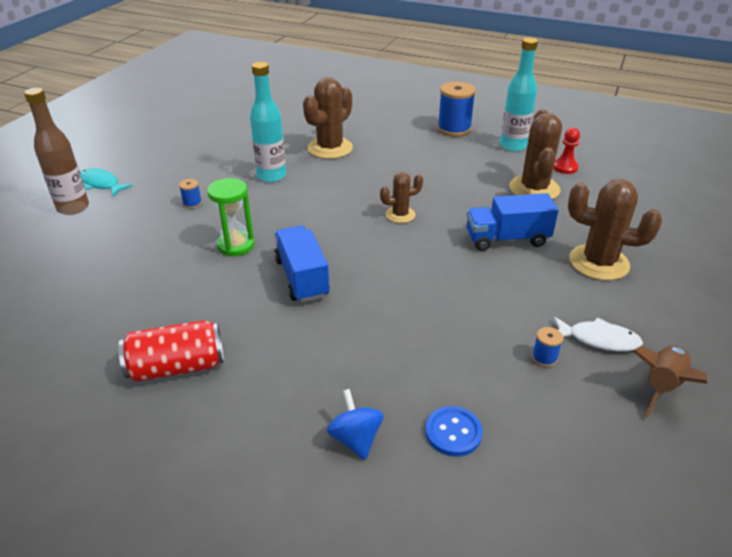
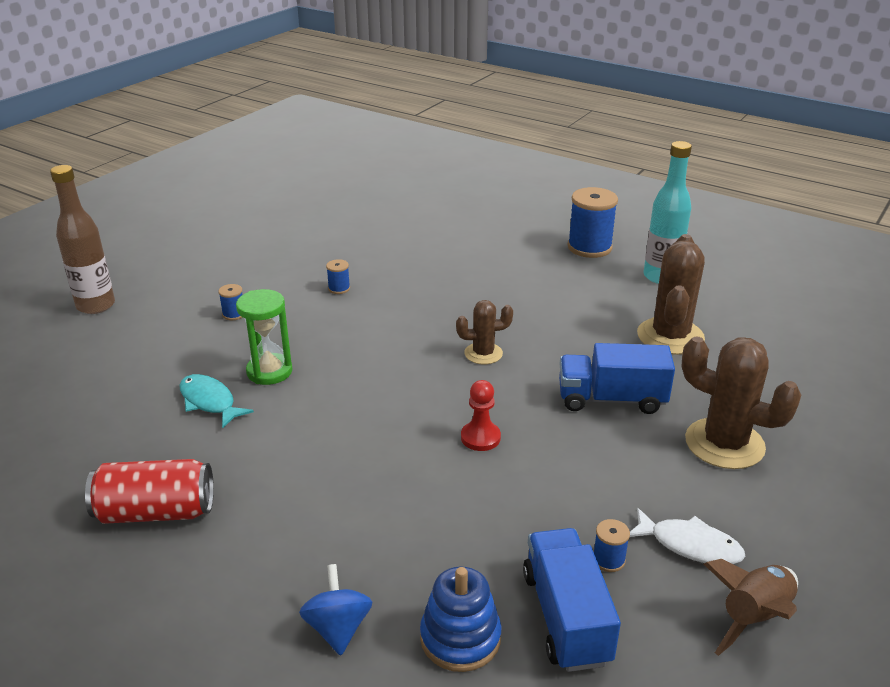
camera: 10 degrees right, 5 degrees down
(101, 184) = (136, 280): turquoise fish -> turquoise fish (209, 402)
(271, 176) = (339, 288): turquoise bottle -> blue spool
(302, 278) = (336, 420): blue truck -> blue truck (566, 617)
(330, 148) = (422, 259): brown cactus -> none
(453, 432) = (460, 638): blue button -> blue stacking toy
(565, 167) = (721, 312): red pawn -> red pawn (480, 437)

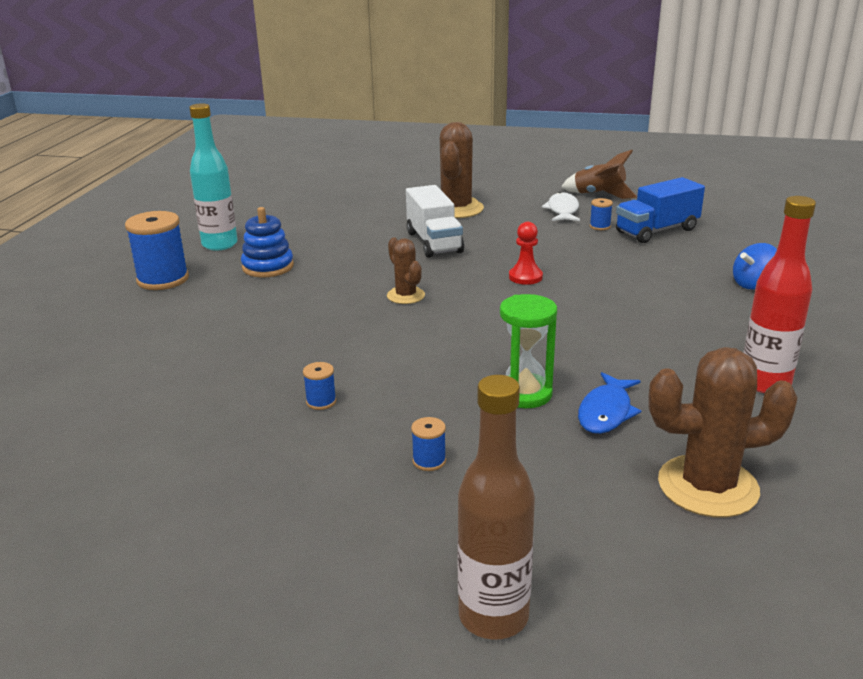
camera: 110 degrees left, 5 degrees down
(156, 512) = (765, 383): red can -> red bottle
(209, 402) = (606, 412): turquoise fish -> blue fish
(460, 638) = (709, 252): blue stacking toy -> blue stacking toy (268, 267)
(611, 399) = (434, 242): blue truck -> white truck
(670, 336) = (327, 233): brown cactus -> brown cactus (707, 486)

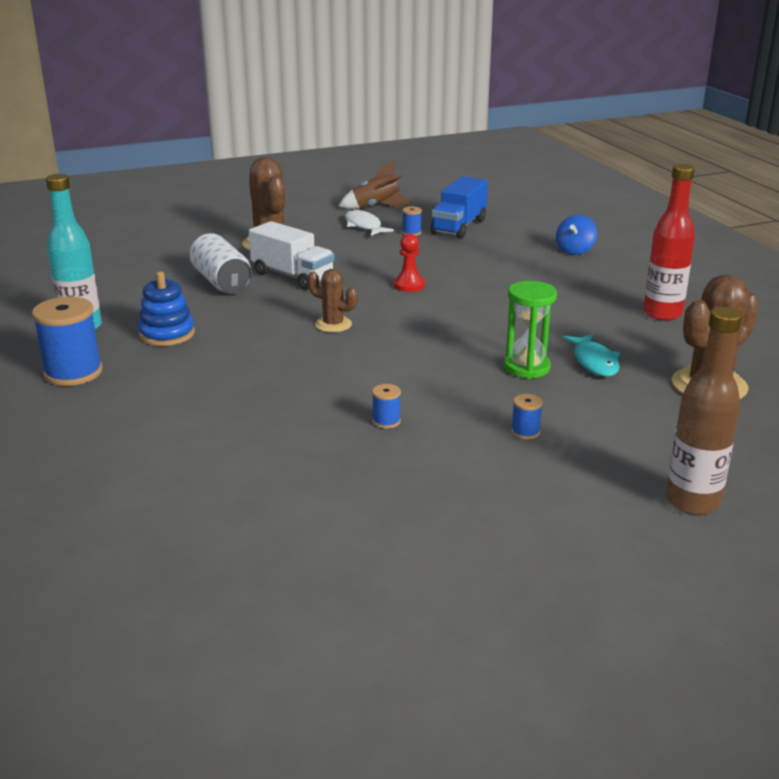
camera: 35 degrees left, 0 degrees up
(370, 233) = (222, 282): none -> white can
(606, 412) = (594, 362): blue fish -> turquoise fish

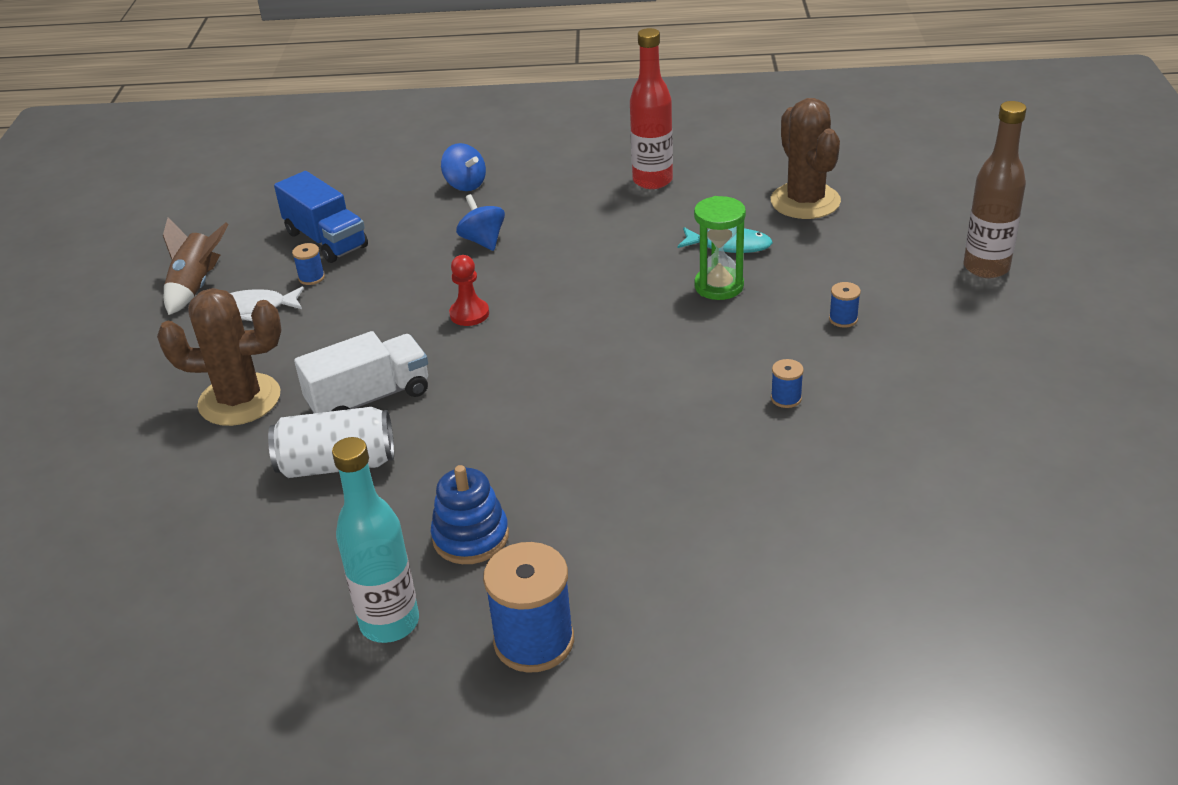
camera: 65 degrees left, 10 degrees up
(333, 324) = (537, 391): brown cactus -> none
(505, 271) = (483, 241): none -> blue spinning top

